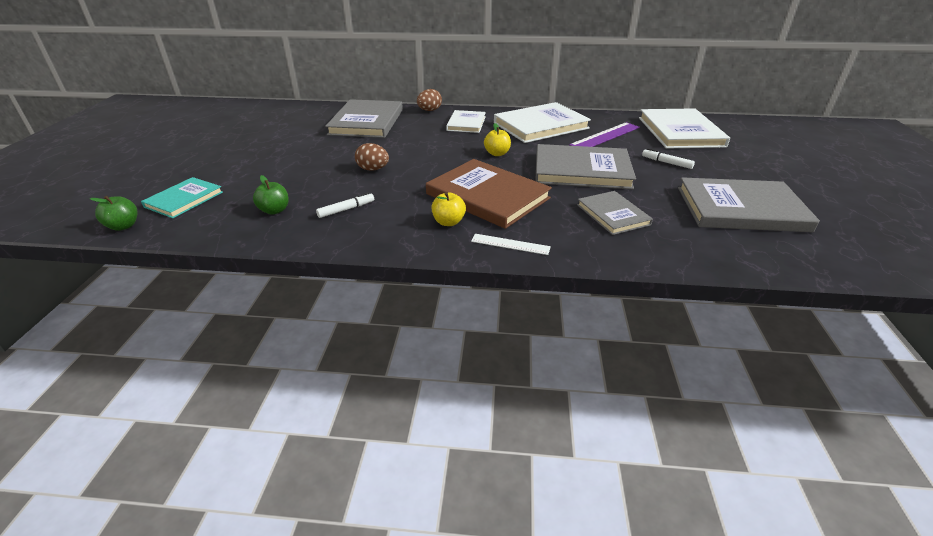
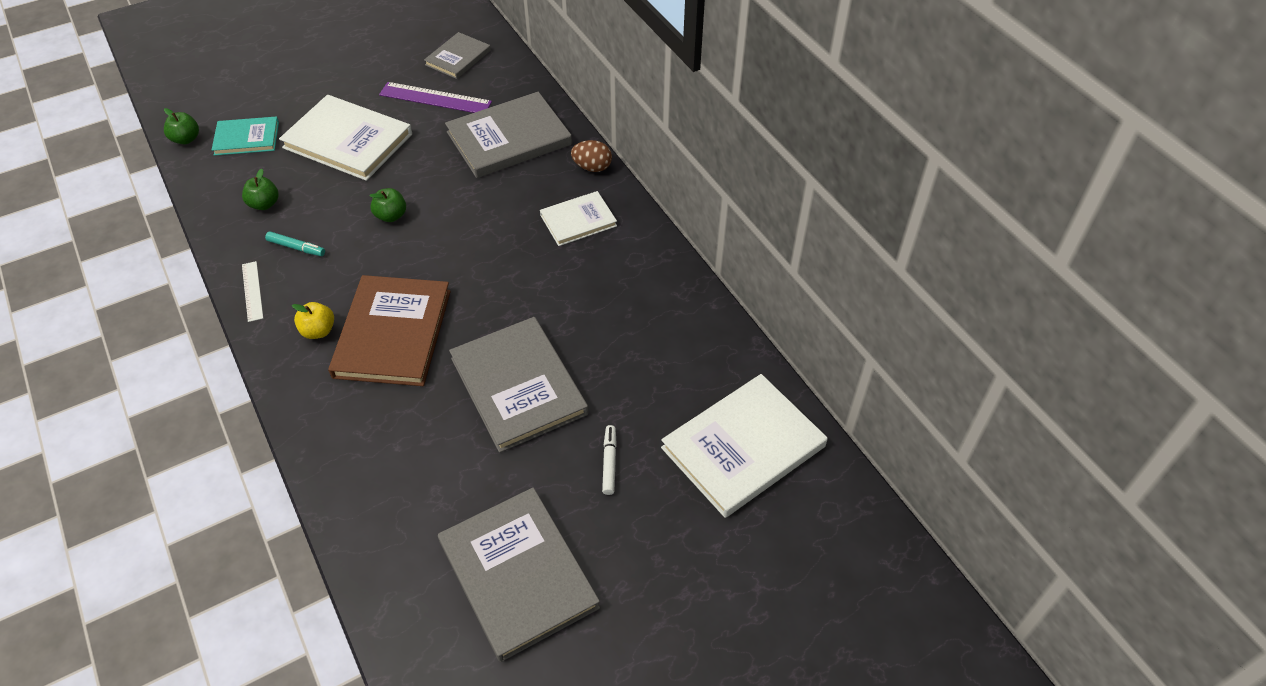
camera: 55 degrees right, 15 degrees up
(346, 209) = (296, 247): white marker -> turquoise marker
(373, 169) = (391, 216): brown egg -> green apple
(497, 154) = (507, 291): yellow apple -> none
(510, 244) = (304, 395): white ruler -> white ruler (252, 291)
(540, 125) = (633, 291): white book -> white book (348, 141)
(605, 136) = (652, 370): purple ruler -> purple ruler (435, 98)
(613, 214) = (420, 454): grey book -> grey book (458, 58)

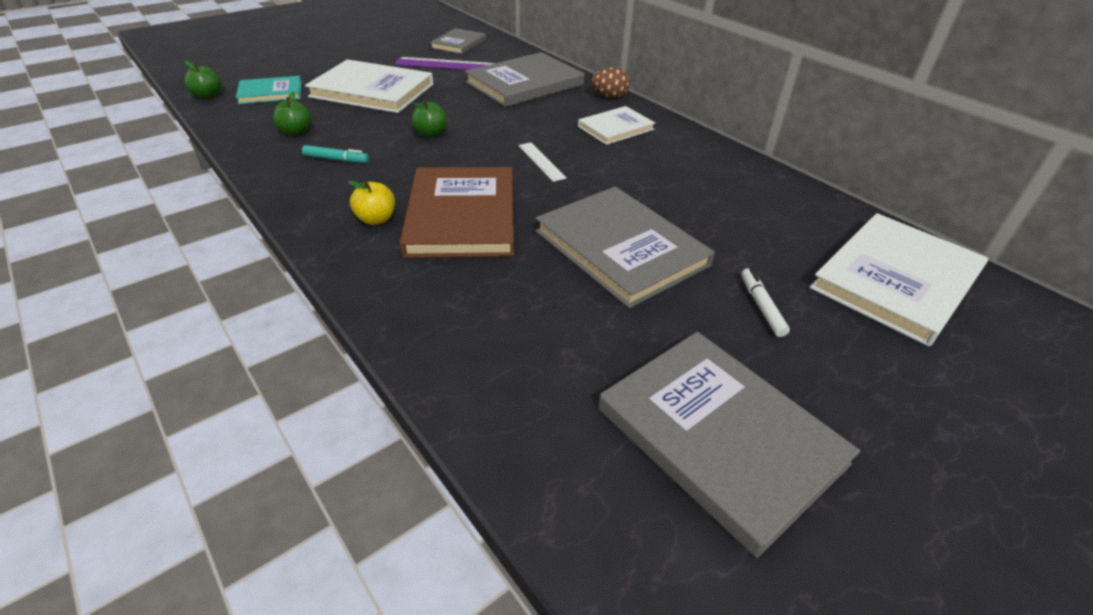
camera: 10 degrees left, 10 degrees down
(252, 291) = (292, 193): white ruler -> white ruler (541, 161)

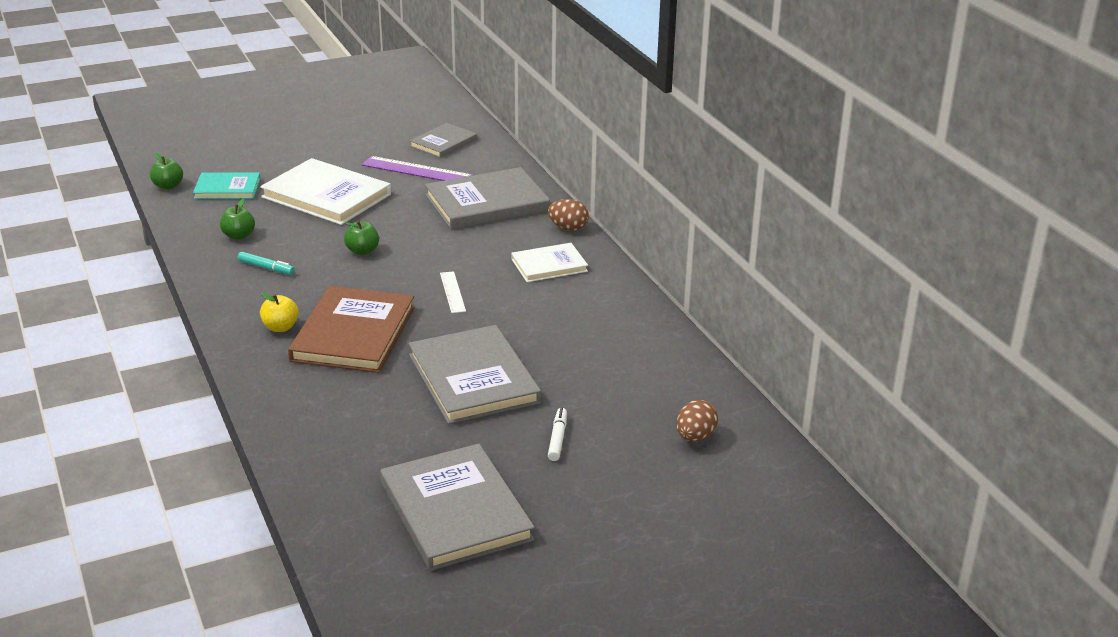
camera: 15 degrees right, 10 degrees down
(896, 280) = (695, 437): white book -> brown egg

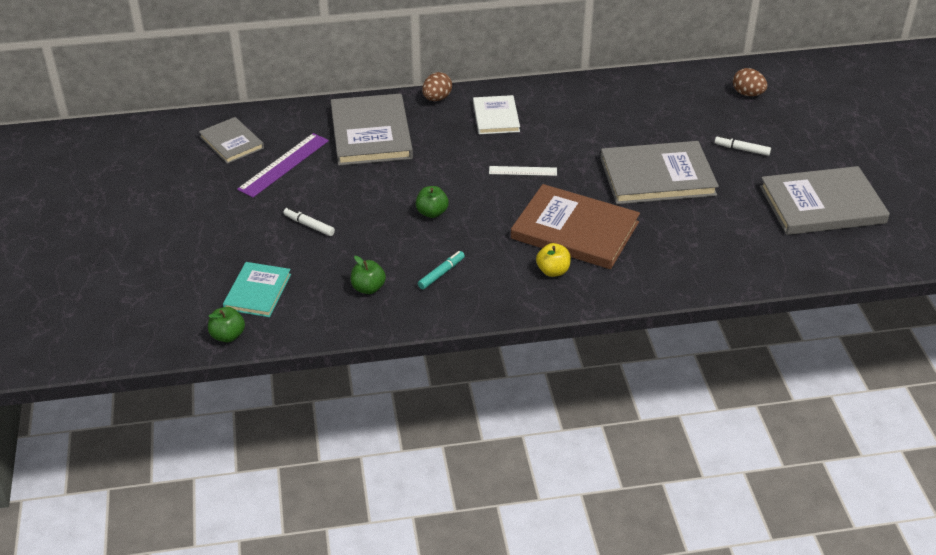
camera: 75 degrees left, 10 degrees up
(326, 196) = (309, 225): white book -> white marker

